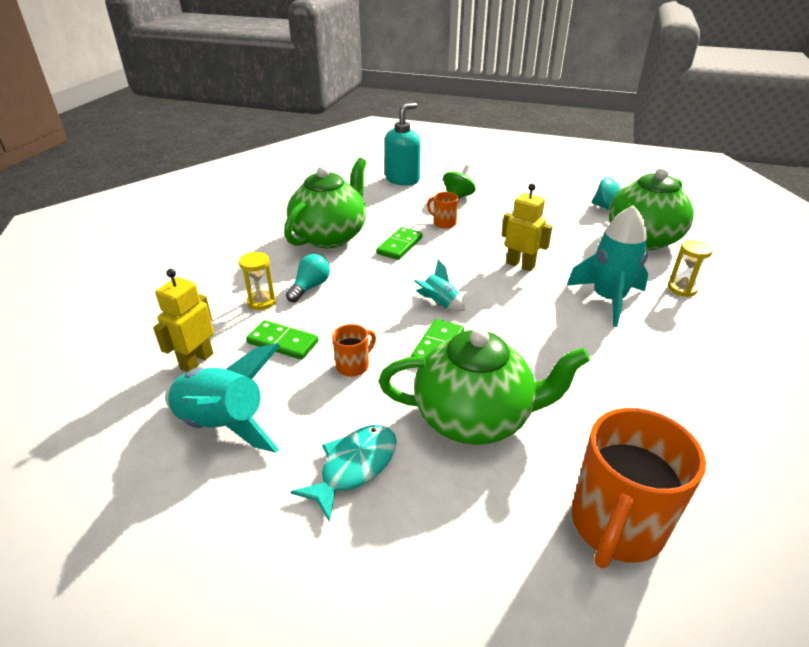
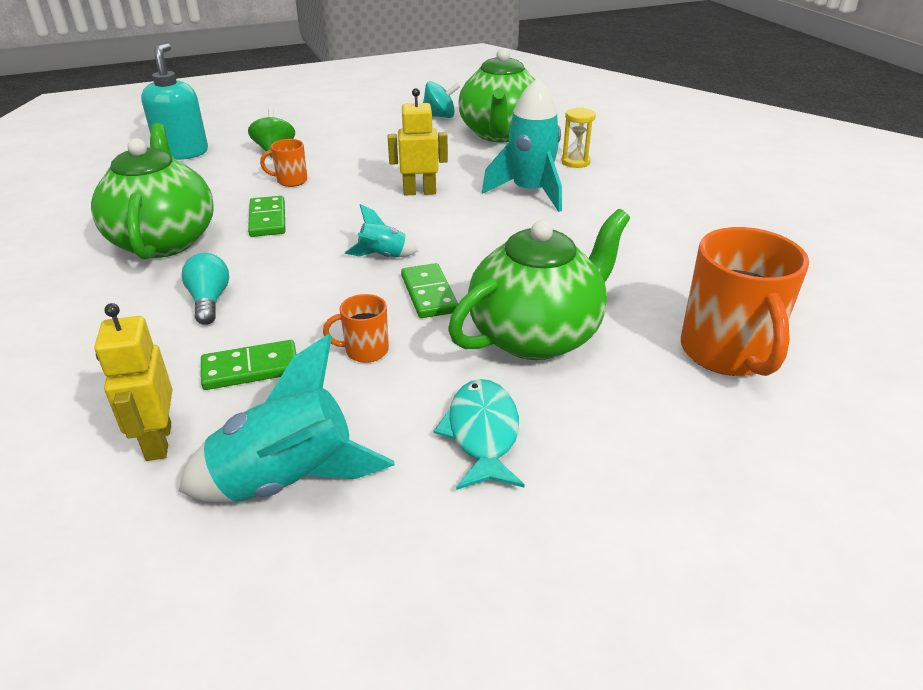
camera: 40 degrees left, 0 degrees up
(261, 302) = (163, 342): yellow hourglass -> none
(353, 366) = (365, 351): orange mug -> orange mug turned 105 degrees counterclockwise

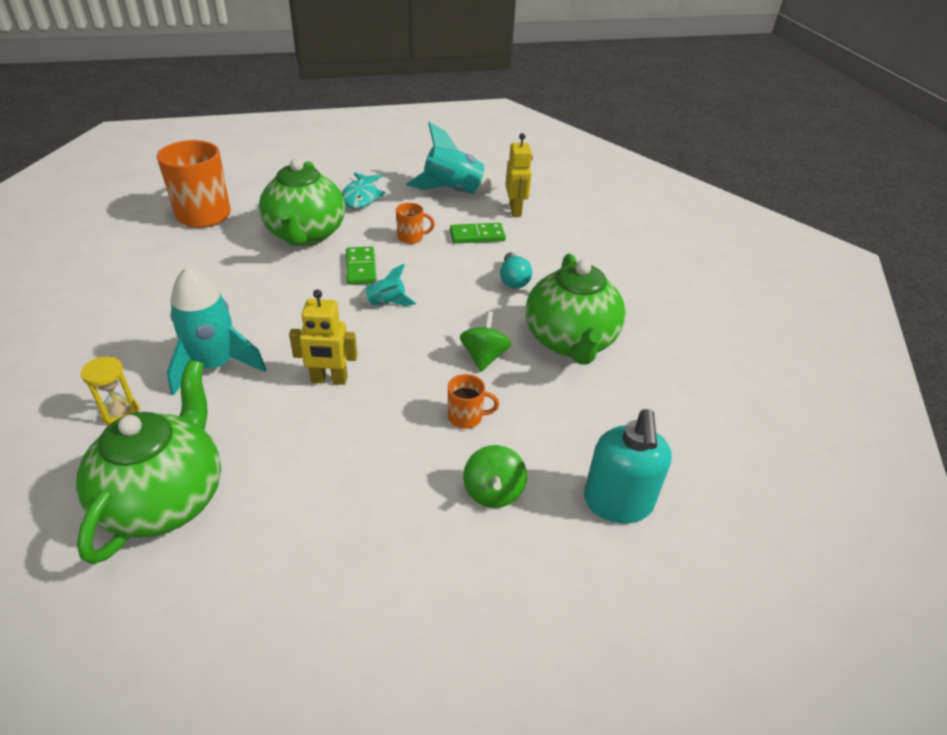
camera: 175 degrees left, 5 degrees up
(268, 219) = (484, 357): green domino -> green spinning top
(439, 116) = (225, 576): turquoise spinning top -> none
(537, 335) = (305, 235): green teapot -> green teapot turned 60 degrees counterclockwise

